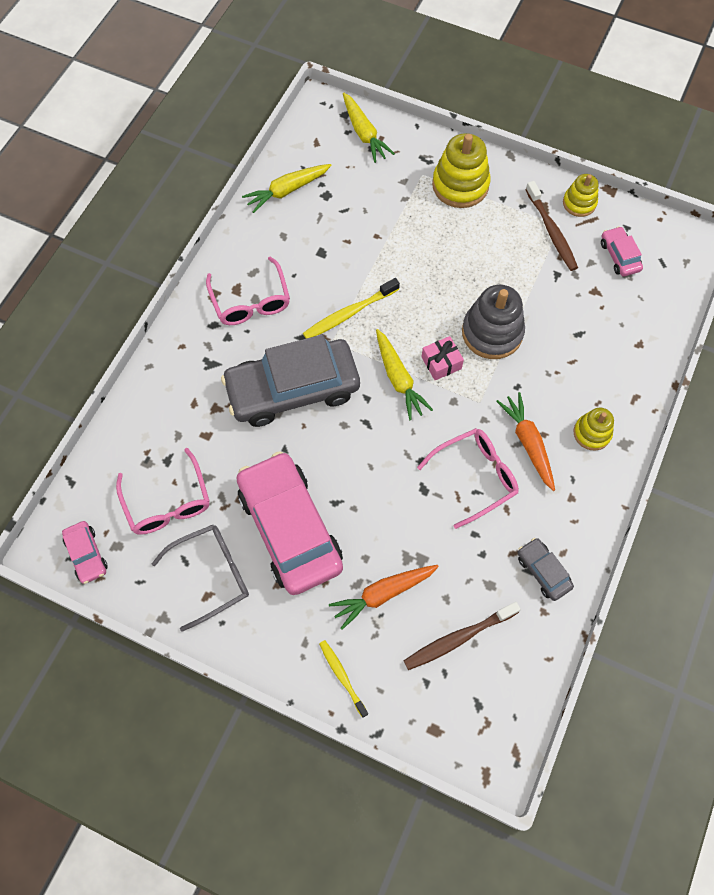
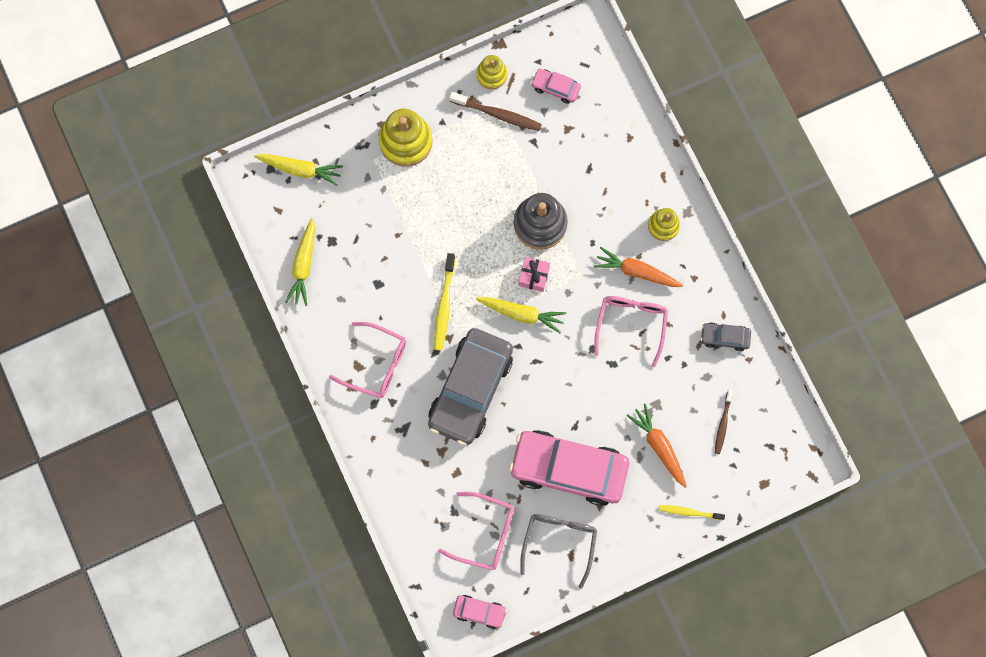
camera: 50 degrees left, 10 degrees up
(383, 594) = (659, 446): orange carrot -> orange carrot turned 135 degrees clockwise
(458, 638) = (723, 424): brown toothbrush -> brown toothbrush, size x0.66

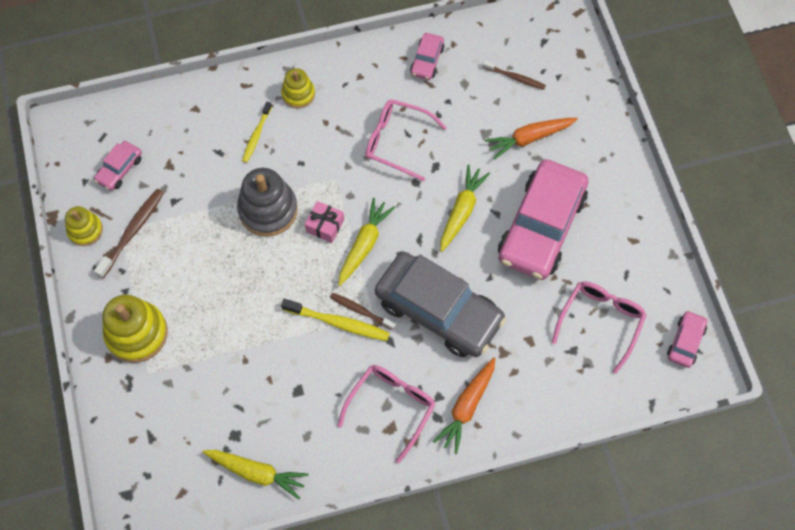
camera: 80 degrees left, 10 degrees down
(300, 169) = (138, 458): yellow carrot -> yellow carrot (461, 211)
(458, 322) = (361, 311): none -> brown toothbrush
(559, 542) = (618, 249): grey glasses -> none
(636, 271) = (341, 127): orange carrot -> orange carrot (467, 407)
(689, 512) = (601, 123): yellow toothbrush -> yellow toothbrush (256, 135)
(724, 337) = (427, 60): grey car -> pink car

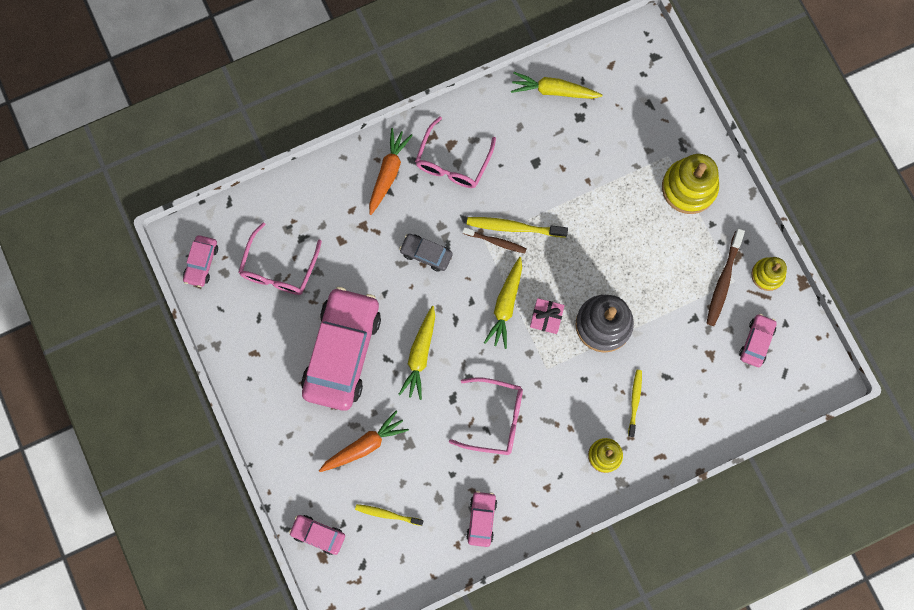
camera: 170 degrees right, 10 degrees up
(438, 310) = (426, 254): grey car -> grey car, size x0.44
(515, 78) = (387, 514): brown toothbrush -> yellow toothbrush
(582, 71) = (318, 535): none -> pink car

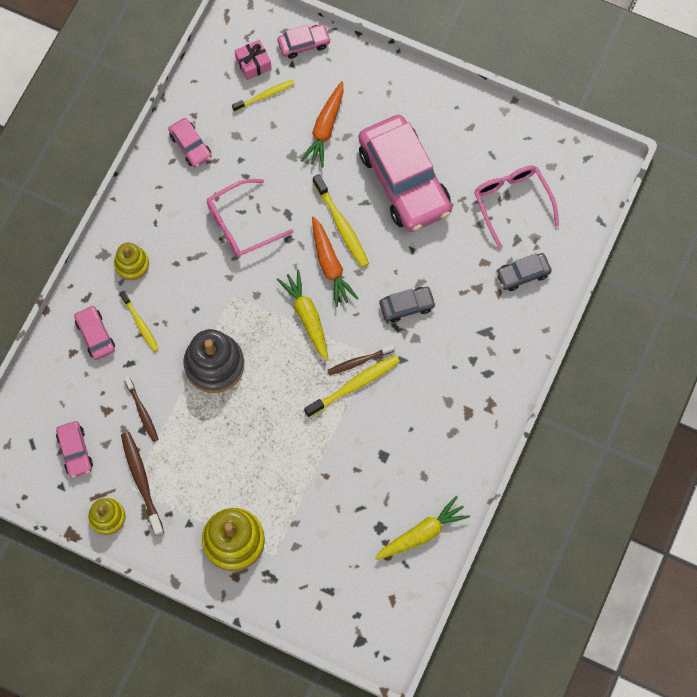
camera: 140 degrees right, 5 degrees down
(201, 263) = (575, 159): pink car -> pink car (95, 335)
(322, 209) = (522, 274): none -> grey car
(388, 173) = (497, 346): orange carrot -> orange carrot (330, 265)
(420, 355) = (341, 225): yellow carrot -> yellow toothbrush
(453, 162) = (452, 399): pink glasses -> none
(546, 318) = (266, 333): pink gift -> pink gift (253, 64)
(684, 332) = (142, 411): none -> brown toothbrush

